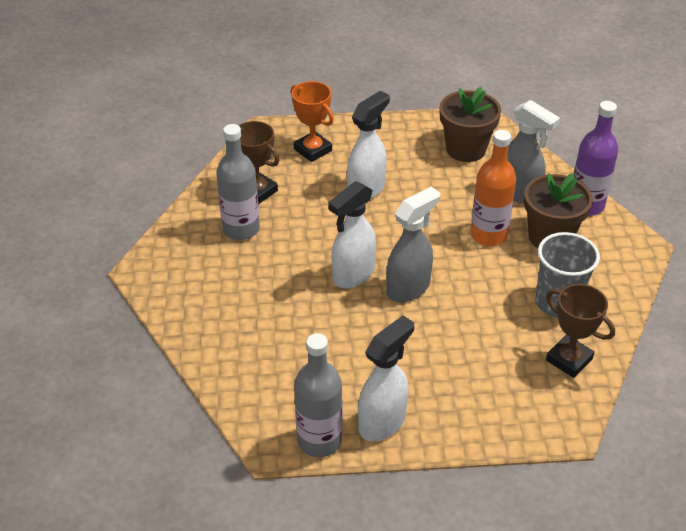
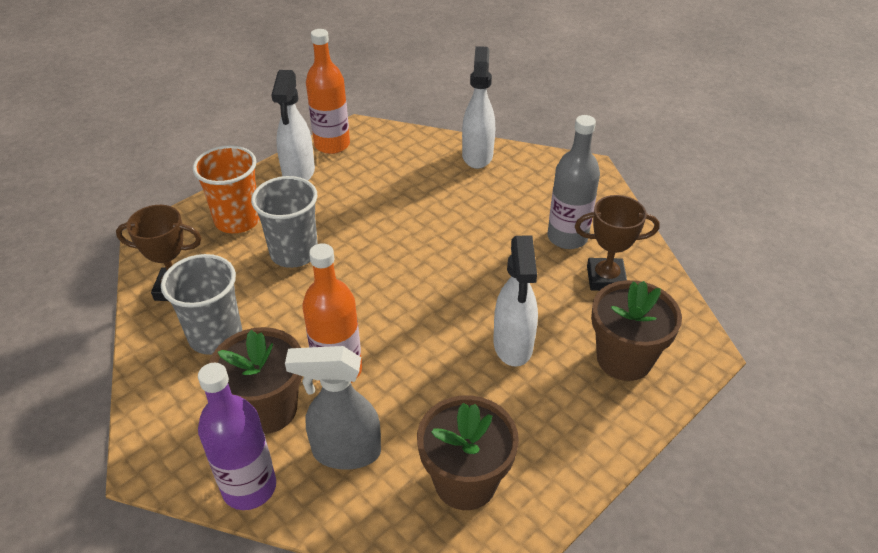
camera: 140 degrees right, 0 degrees up
(313, 150) = (624, 359): orange trophy -> brown flower pot
(319, 440) = (332, 145): grey bottle -> orange bottle
(353, 275) = (427, 254): white spray bottle -> white spray bottle (477, 155)
(408, 288) = (368, 271): grey spray bottle -> none
(453, 336) = (294, 253): none -> grey cup
(478, 400) = (237, 220): none -> orange cup

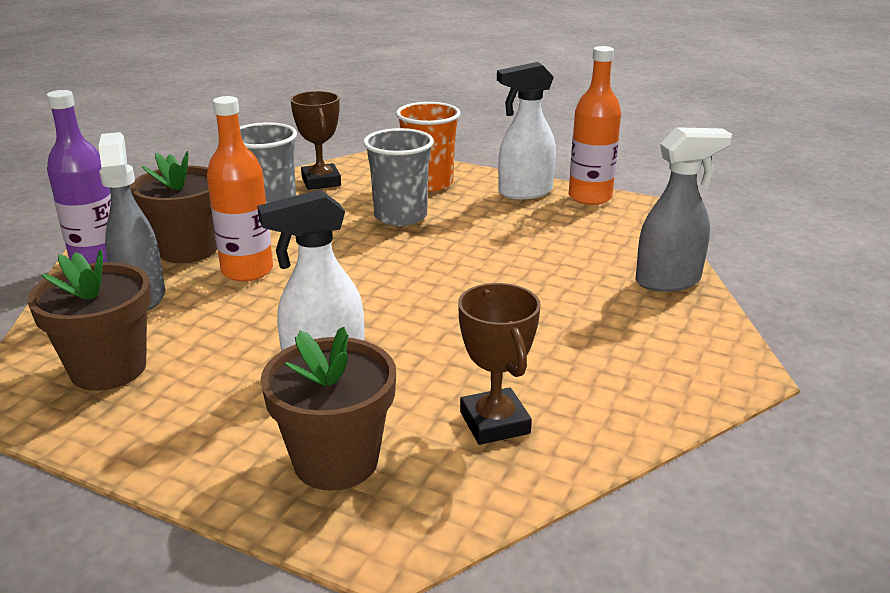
camera: 70 degrees right, 15 degrees down
(477, 155) = (668, 281): white spray bottle -> grey spray bottle
(567, 237) = (559, 376): grey bottle -> none

